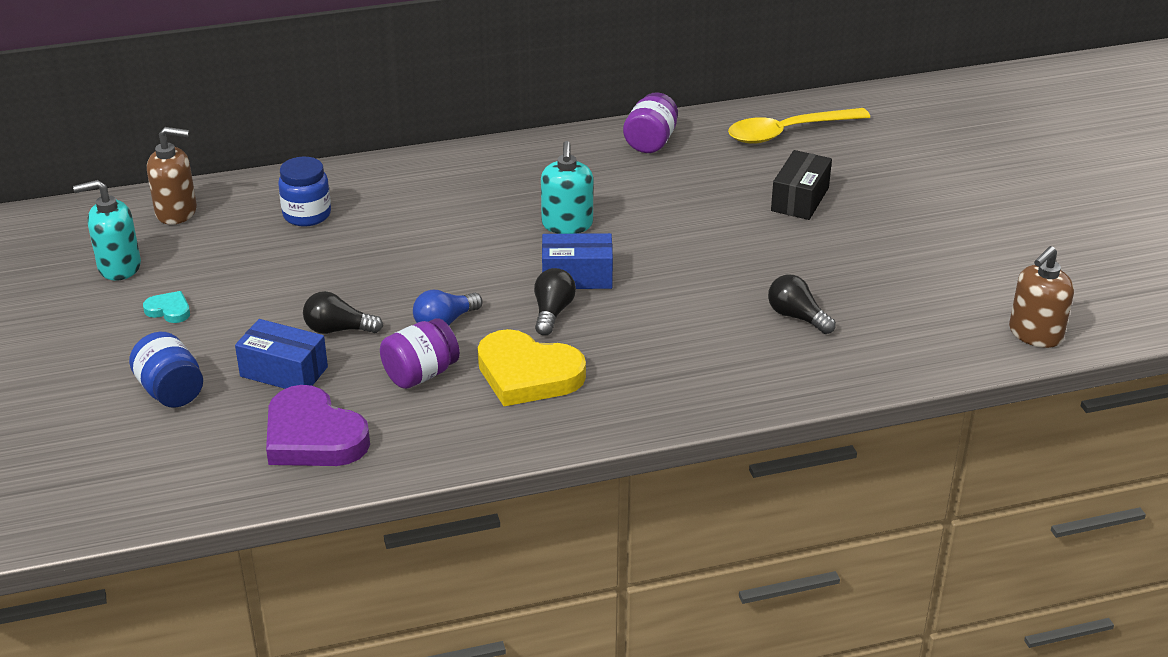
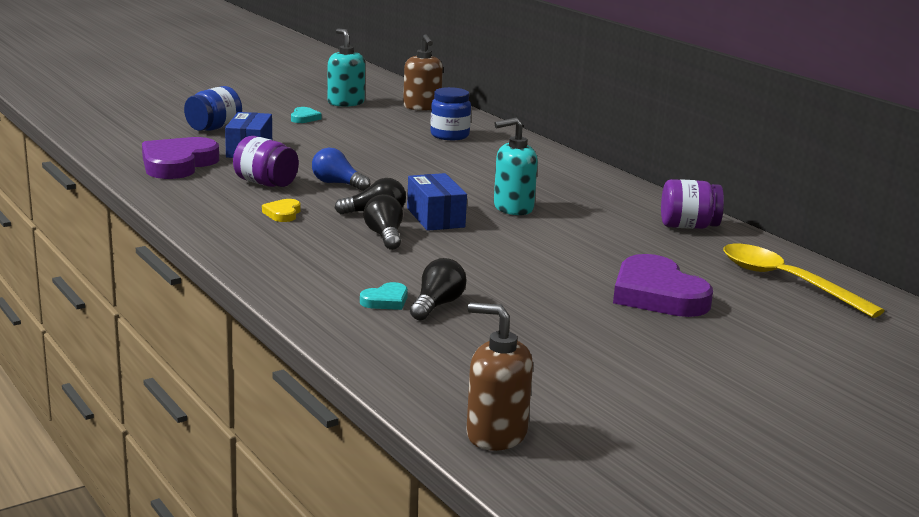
camera: 70 degrees right, 15 degrees down
(338, 329) = (308, 157): black light bulb -> black light bulb (385, 236)
(528, 374) = (283, 213): yellow heart -> yellow heart, size x0.46
(780, 343) = (386, 301): none -> turquoise heart
(800, 199) = (657, 294): black box -> purple heart

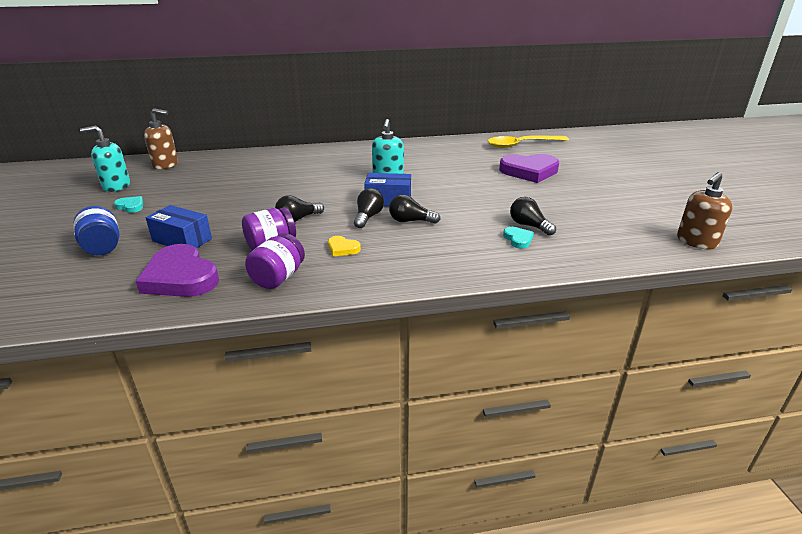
camera: 65 degrees left, 10 degrees up
(337, 184) = (297, 219): blue light bulb -> black light bulb
(449, 135) = (238, 168): blue jar -> none
(688, 226) = (443, 146): purple jar -> purple jar (278, 278)

